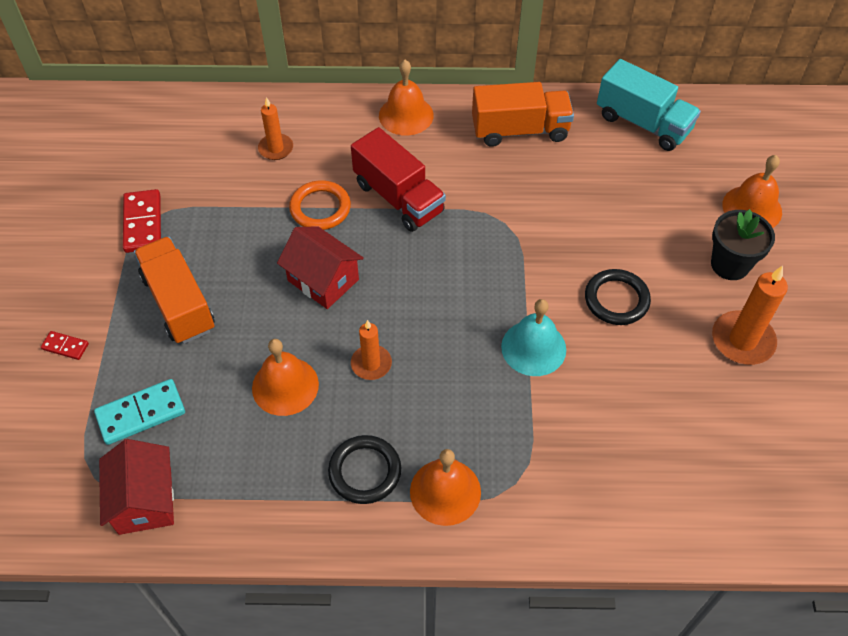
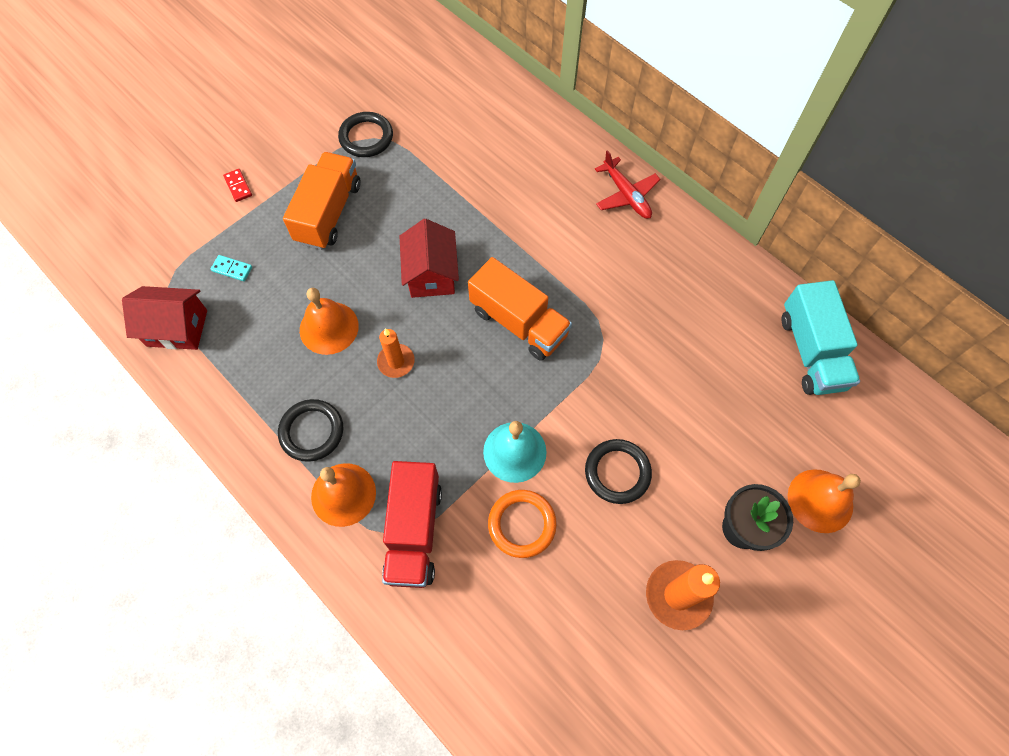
camera: 45 degrees right, 10 degrees up
(141, 413) = (232, 269): turquoise domino -> turquoise domino, size x0.54
(143, 223) = (366, 137): red domino -> black ring
(145, 500) = (177, 328): red house -> red house turned 60 degrees clockwise
(276, 148) = (506, 149): orange candle -> none
(320, 208) = (487, 219): orange ring -> orange ring (522, 524)
(398, 197) = (549, 255): red truck -> red truck (414, 531)
(406, 115) = (626, 195): orange bell -> red plane
(520, 130) = (700, 276): orange truck -> orange truck (519, 322)

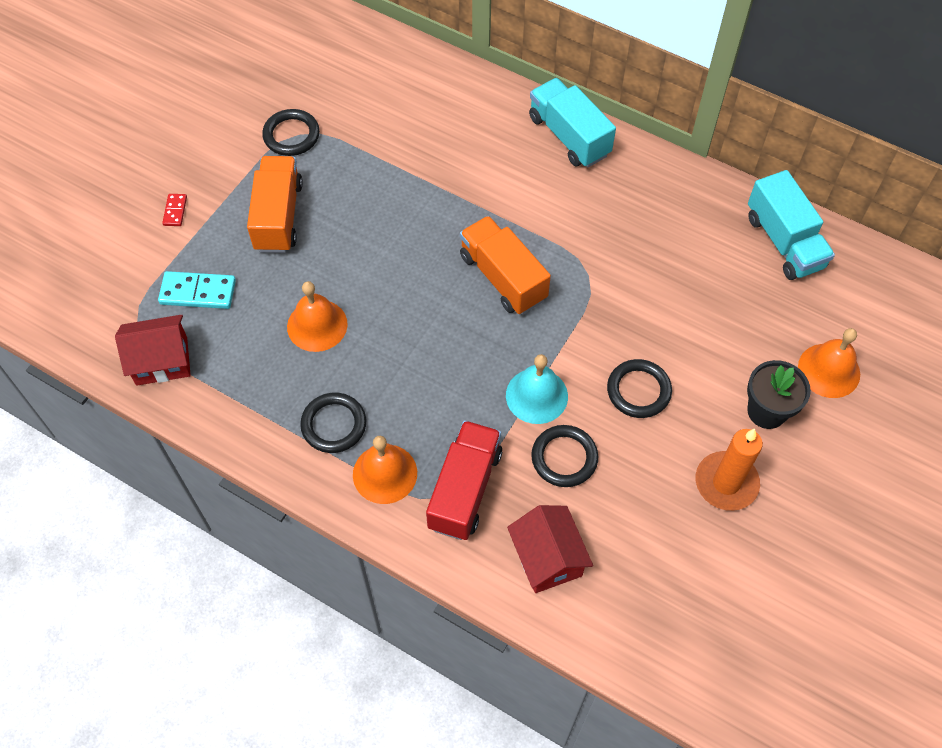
camera: 15 degrees left, 5 degrees down
(232, 269) = (198, 292): turquoise domino -> turquoise domino, size x1.85
(238, 186) = (175, 211): red domino -> red domino turned 45 degrees clockwise
(396, 362) = (395, 341): orange candle -> none
(414, 531) = (464, 489): red truck -> red truck turned 150 degrees counterclockwise
(431, 274) = (402, 252): red house -> red house (547, 558)
(519, 322) = (503, 277): orange truck -> orange truck turned 150 degrees counterclockwise
(522, 524) = (564, 458): orange ring -> black ring
(626, 195) = (569, 136): red plane -> turquoise truck

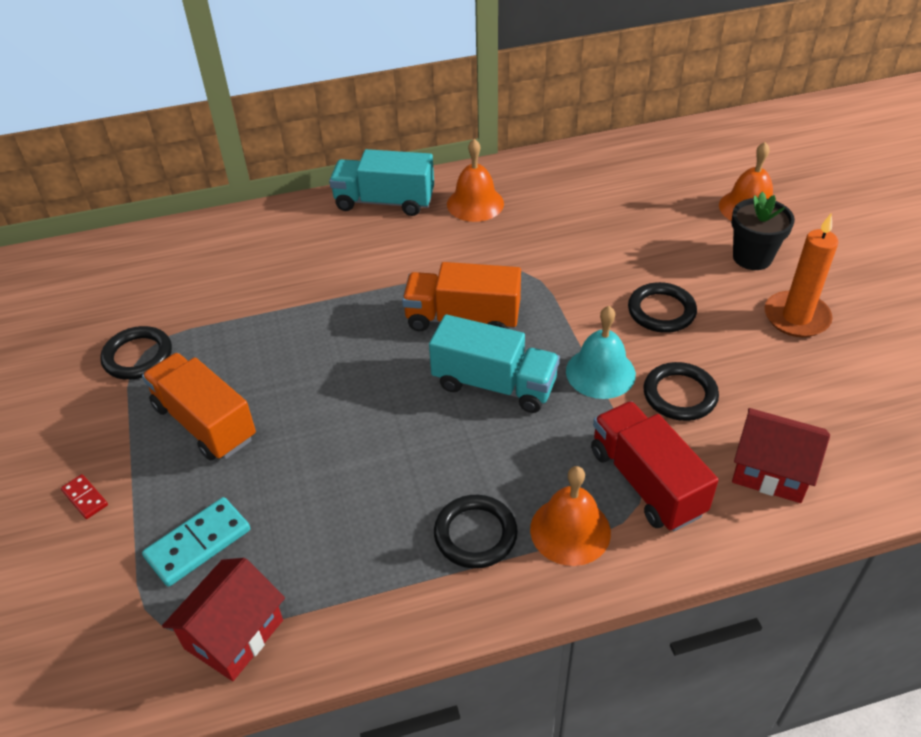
camera: 45 degrees left, 15 degrees down
(317, 325) = (354, 473): orange bell -> orange bell (475, 203)
(784, 242) = (616, 162): turquoise truck -> turquoise truck (494, 384)

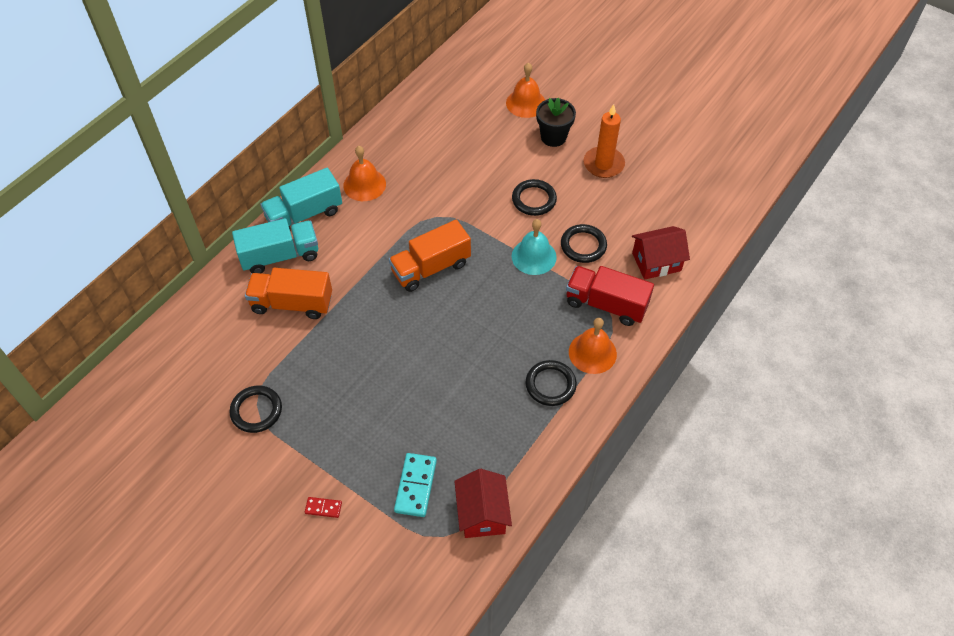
camera: 40 degrees left, 10 degrees up
(204, 423) = (345, 422): orange truck -> orange truck (292, 303)
(494, 384) = (485, 297): turquoise truck -> turquoise truck (280, 256)

